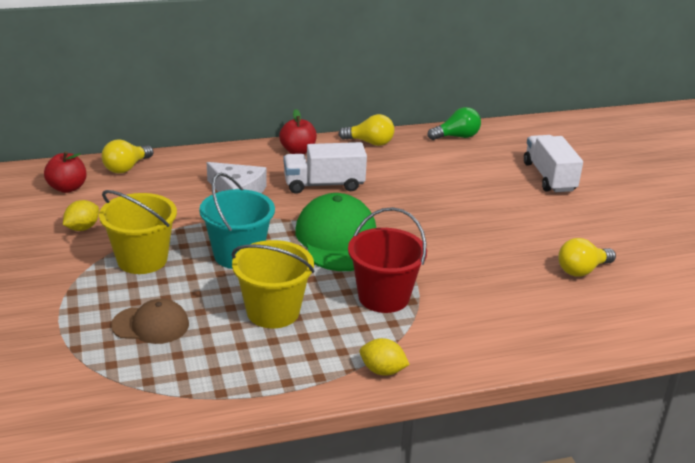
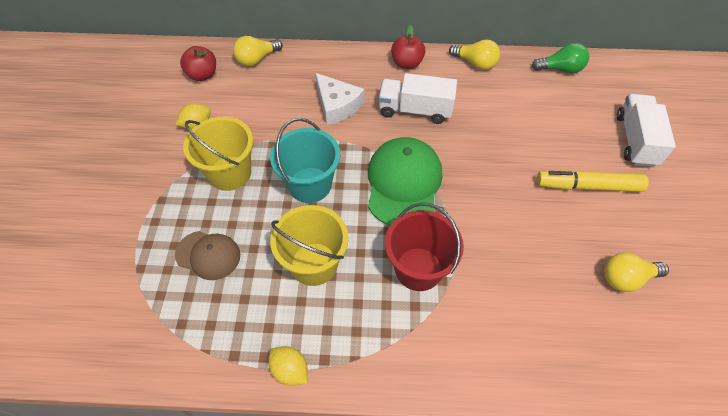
camera: 20 degrees right, 25 degrees up
(382, 370) = (383, 367): yellow lemon -> yellow lemon (290, 370)
(520, 214) = (588, 186): none -> yellow marker

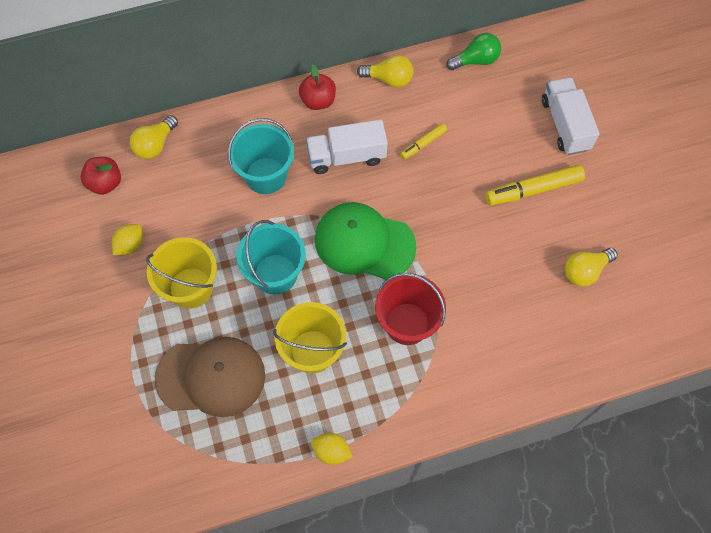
camera: 20 degrees left, 10 degrees up
(208, 255) = (211, 377): brown cap -> brown cap, size x1.69
(337, 105) = (266, 175): white cheese -> turquoise bucket
(403, 183) = (364, 243): green cap -> green cap turned 60 degrees counterclockwise
(489, 119) = (423, 144): none -> yellow marker

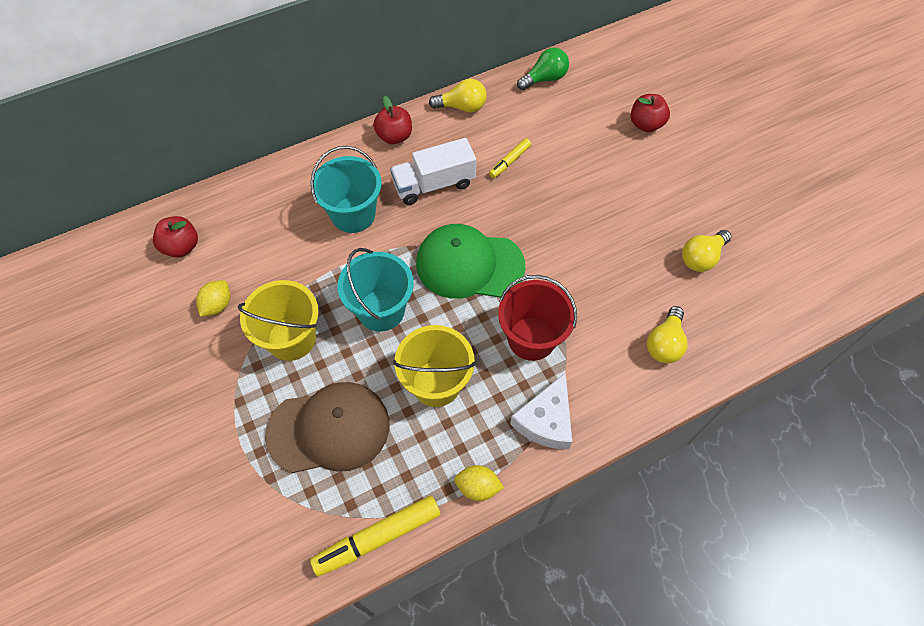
camera: 10 degrees left, 5 degrees down
(155, 145) = (230, 201): yellow light bulb -> yellow light bulb (664, 343)
(404, 402) = (546, 420): none -> white cheese
(533, 189) = (630, 188): yellow marker -> yellow marker (378, 537)
(565, 124) = (646, 124): white truck -> red apple

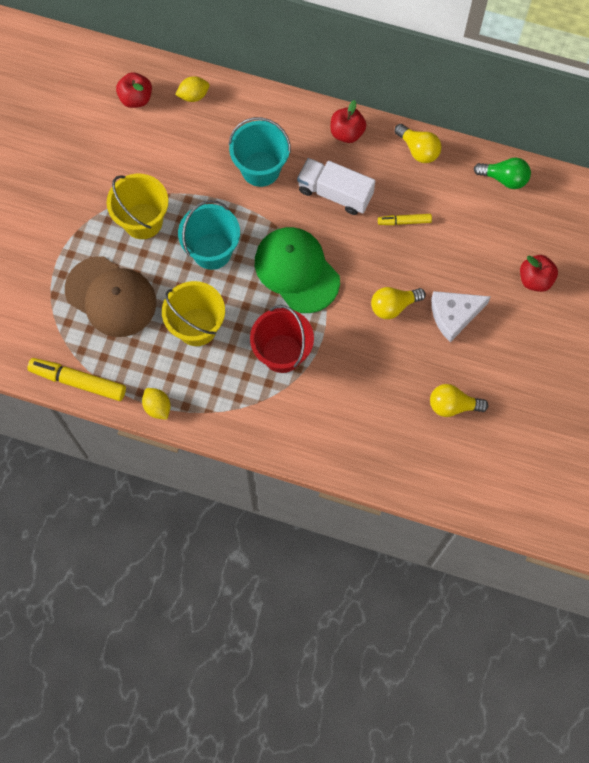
camera: 45 degrees right, 10 degrees up
(218, 305) = (121, 159): yellow lemon -> yellow lemon (193, 95)
(546, 420) = (235, 408): white cheese -> white cheese (454, 315)
(664, 343) = (360, 433): yellow light bulb -> yellow light bulb (393, 306)

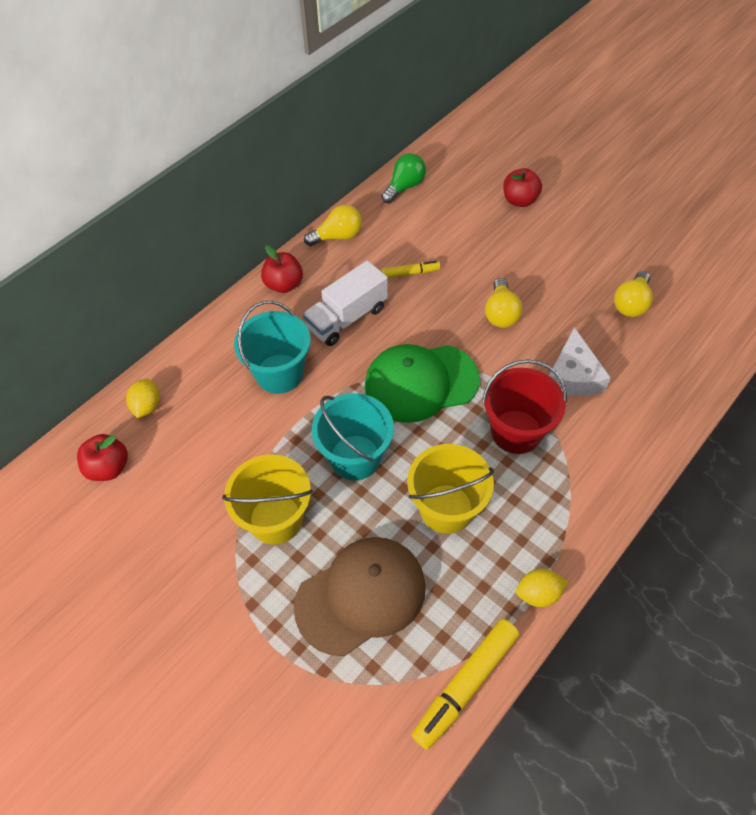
camera: 65 degrees left, 15 degrees down
(404, 221) = (410, 273): yellow marker -> yellow marker turned 120 degrees counterclockwise
(454, 315) = (532, 270): white cheese -> white cheese (573, 375)

